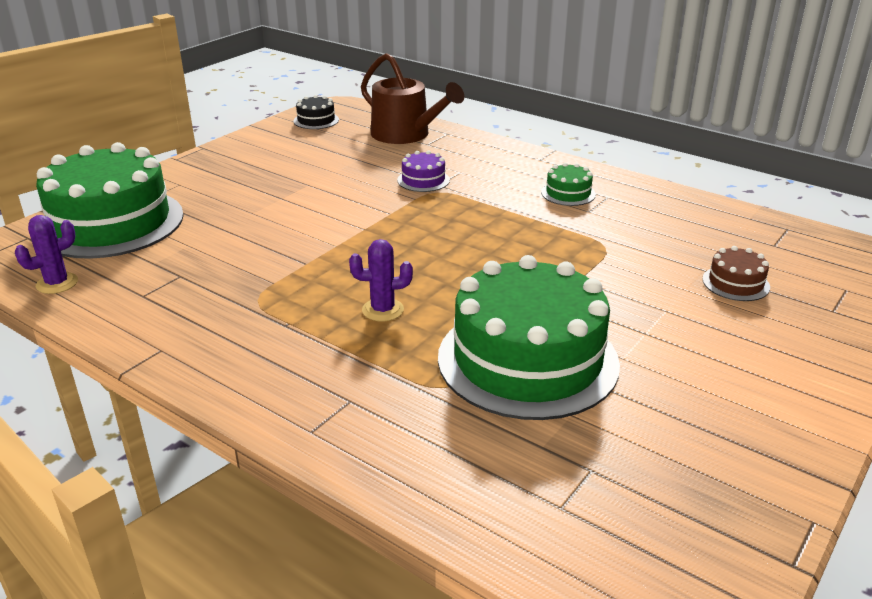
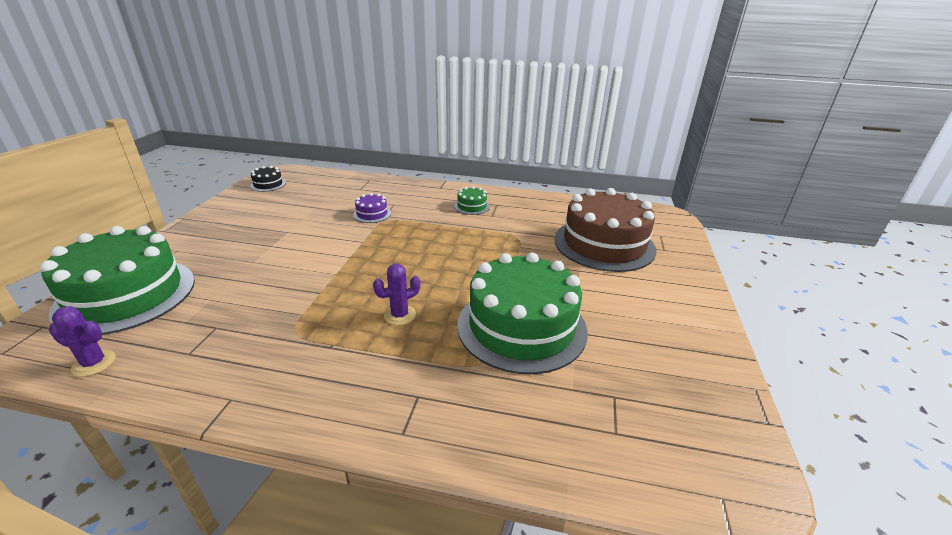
camera: 25 degrees left, 0 degrees up
(57, 283) = (94, 363): purple cactus -> purple cactus turned 75 degrees clockwise
(406, 134) = (341, 185): brown watering can -> none
(735, 283) = (604, 244): brown cake -> brown cake, size x2.44

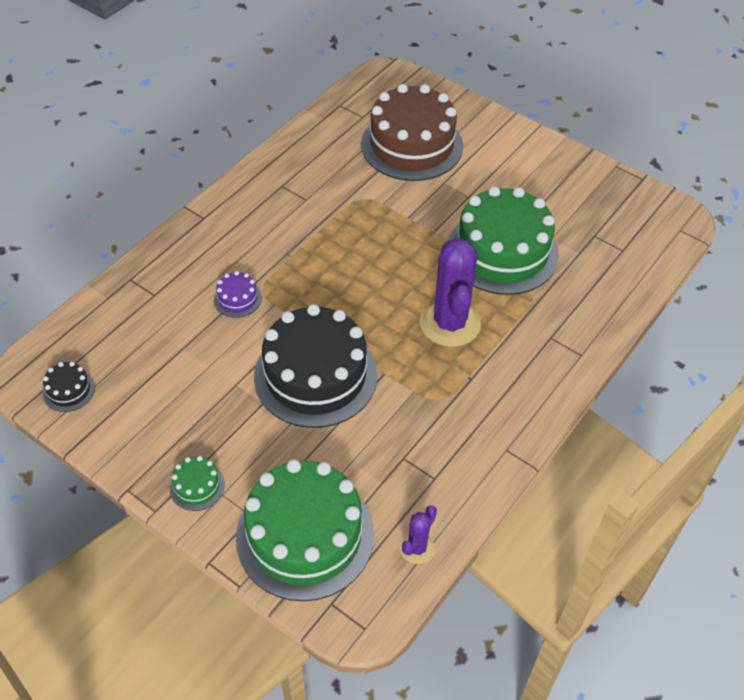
camera: 65 degrees left, 20 degrees up
(306, 260) = (315, 375): none -> black cake
(400, 315) = (450, 323): purple cactus -> purple cactus, size x2.05
(472, 206) = (274, 207): green cake -> green cake (197, 486)

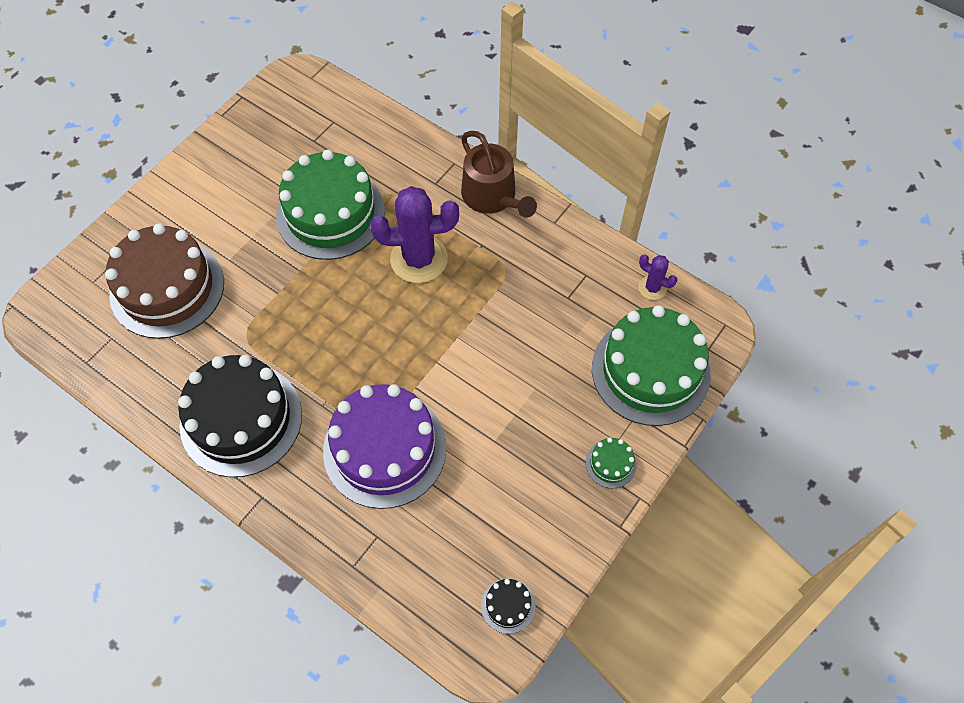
camera: 90 degrees left, 10 degrees up
(237, 299) = (385, 449): purple cake -> purple cake, size x2.44
(315, 375) = (482, 370): black cake -> black cake (241, 419)
(537, 390) = (492, 197): none -> brown watering can

